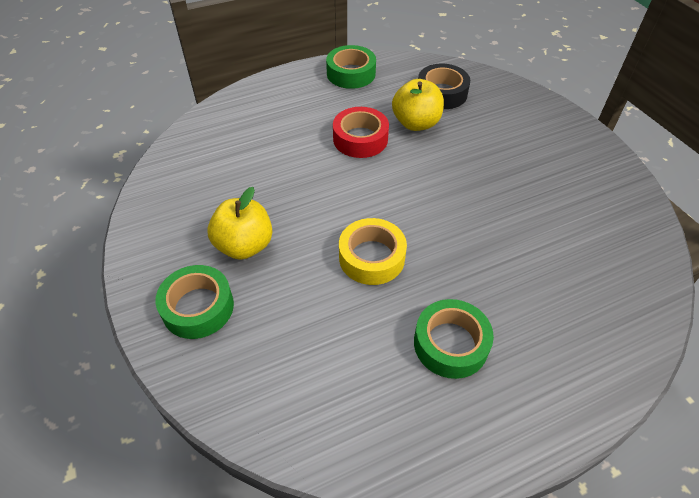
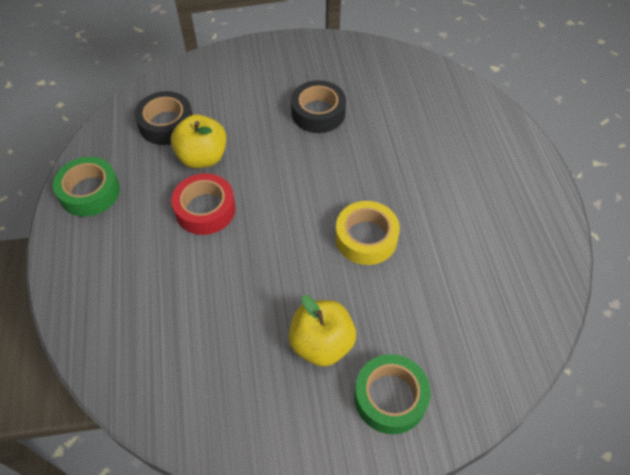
camera: 75 degrees left, 5 degrees up
(450, 344) = (465, 207): green tape -> none
(517, 188) = (318, 113): none -> black tape

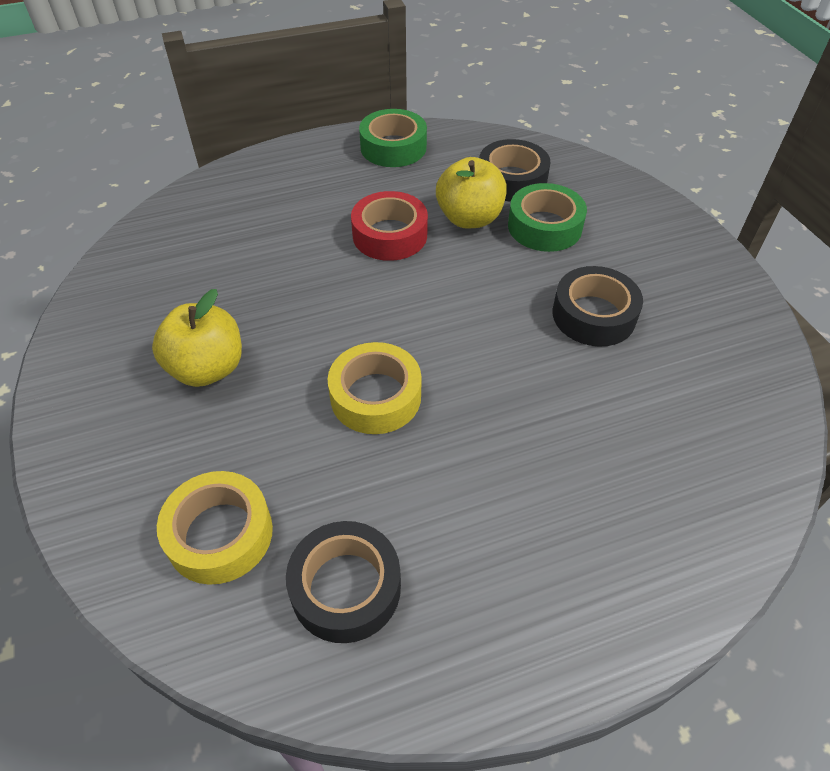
camera: 80 degrees right, 5 degrees down
(390, 397) = (129, 447): green tape -> green tape (544, 226)
(466, 335) = (220, 534): none -> yellow tape
(503, 269) = (346, 587): none -> black tape

